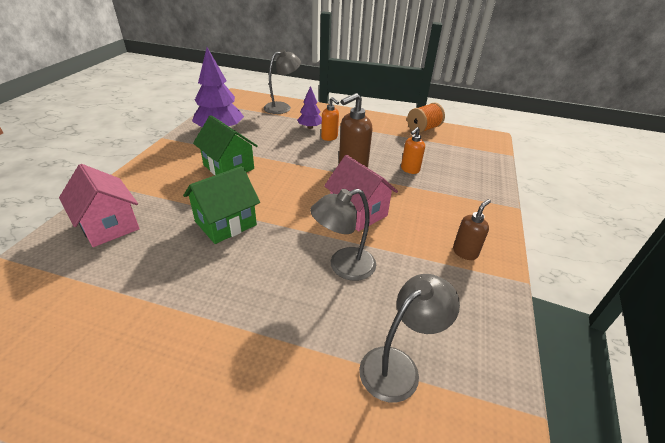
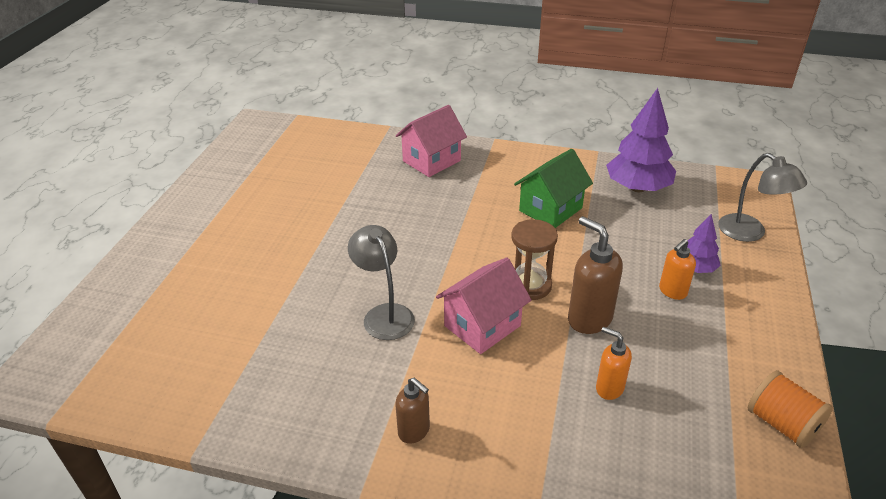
camera: 90 degrees right, 0 degrees up
(226, 223) = (444, 225): green house -> none
(316, 186) = (530, 285): none -> brown hourglass
(398, 366) = (261, 353): grey lamp -> none

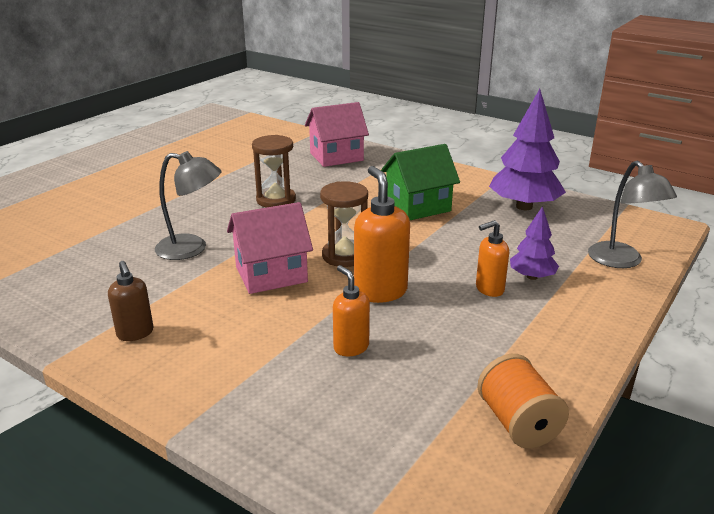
camera: 20 degrees right, 10 degrees down
(384, 314) = (191, 249): grey lamp -> grey lamp turned 105 degrees clockwise
(416, 231) = (276, 200): none -> brown hourglass
(589, 319) = (380, 291): brown soap dispenser -> orange soap dispenser

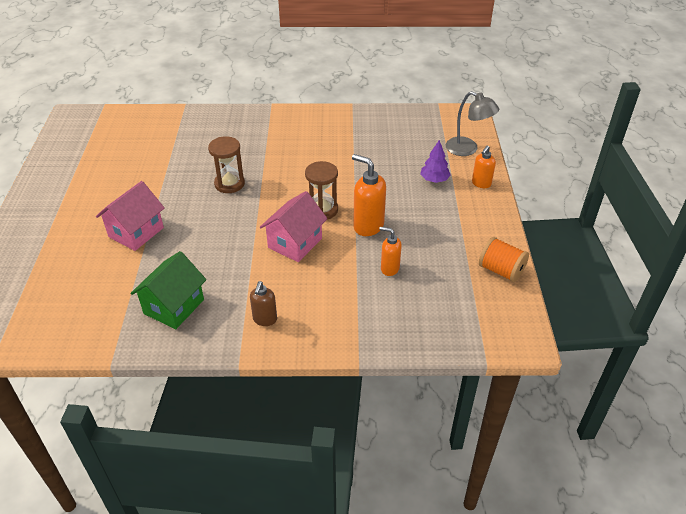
camera: 35 degrees left, 15 degrees up
(135, 333) = (265, 319): brown soap dispenser -> brown soap dispenser turned 75 degrees clockwise
(191, 249) = (222, 247): grey lamp -> none
(336, 157) = (226, 128): pink house -> pink house (136, 232)
(418, 207) = (326, 153): green house -> green house (174, 306)
(489, 289) = (421, 198): orange soap dispenser -> orange soap dispenser (481, 183)
(524, 206) = (385, 127): purple tree -> none

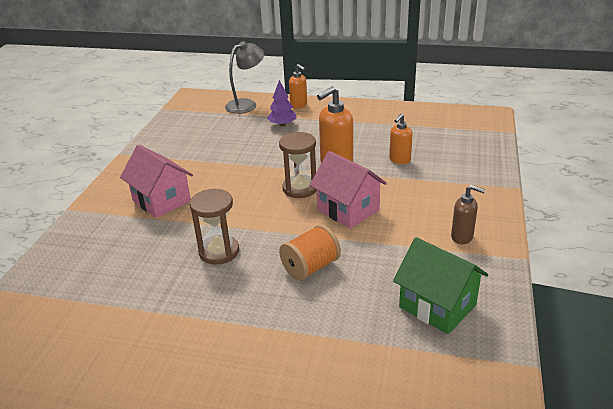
camera: 75 degrees left, 10 degrees down
(136, 232) = (283, 344): pink house -> pink house (161, 201)
(501, 270) = (412, 112): orange spool -> orange spool (310, 267)

